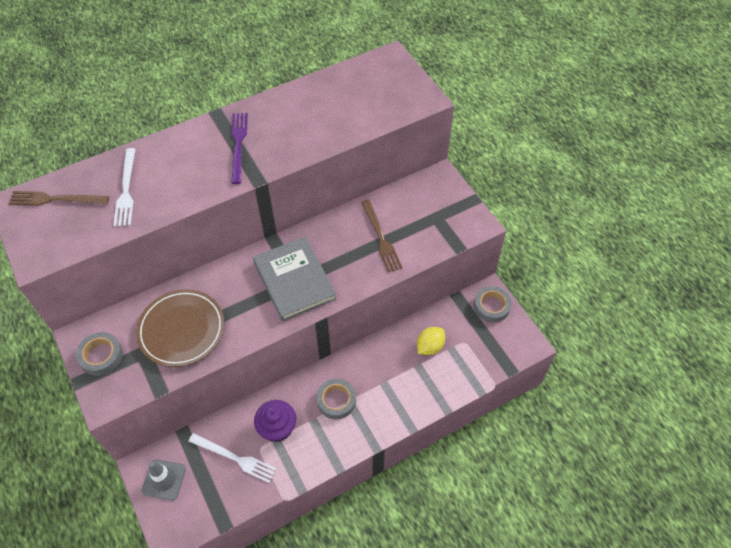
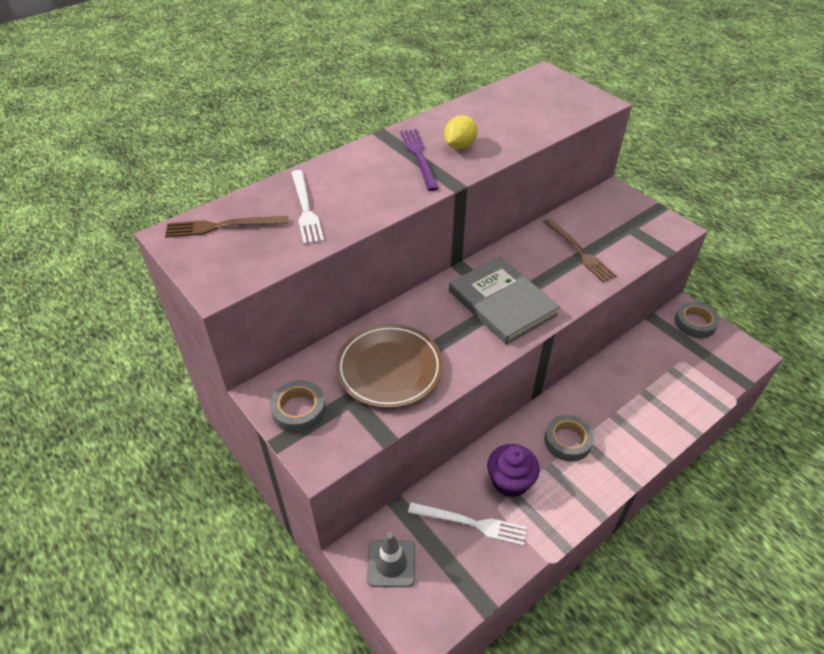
camera: 10 degrees left, 10 degrees down
(430, 346) = (647, 371): yellow lemon -> yellow lemon (459, 146)

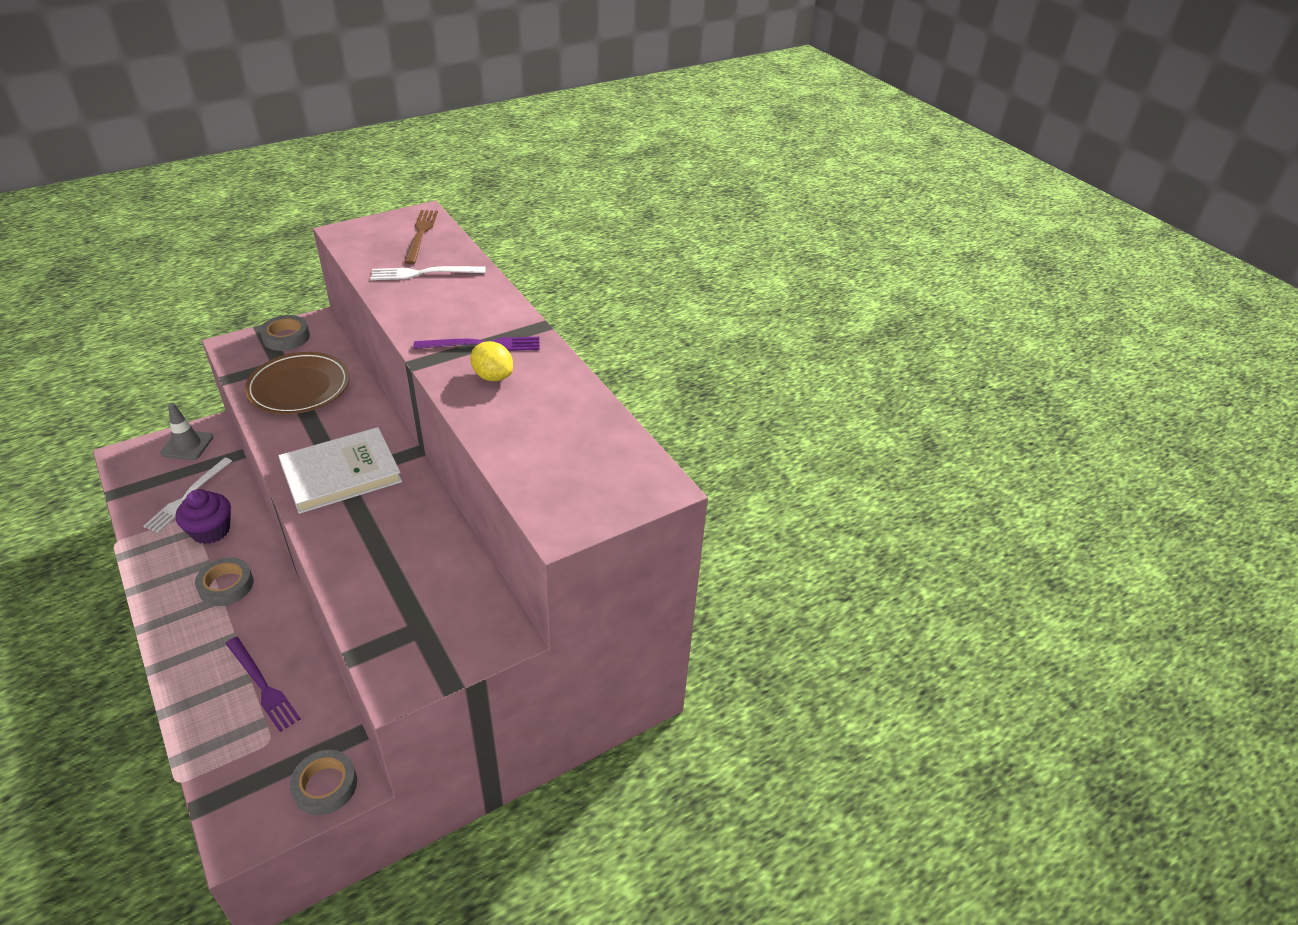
camera: 95 degrees right, 5 degrees down
(502, 303) = (341, 473): grey book -> white book
(579, 252) = (393, 560): brown fork -> none
(645, 380) = (262, 685): none -> purple fork

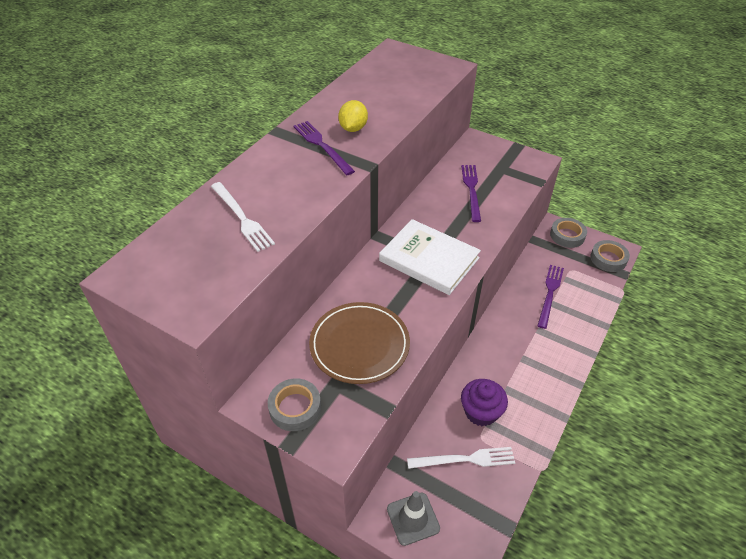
camera: 115 degrees left, 5 degrees up
(226, 585) = (512, 363): grey tape -> grey tape (608, 259)
(408, 568) = (471, 190): none -> purple fork
(421, 234) = (168, 254): brown fork -> none

